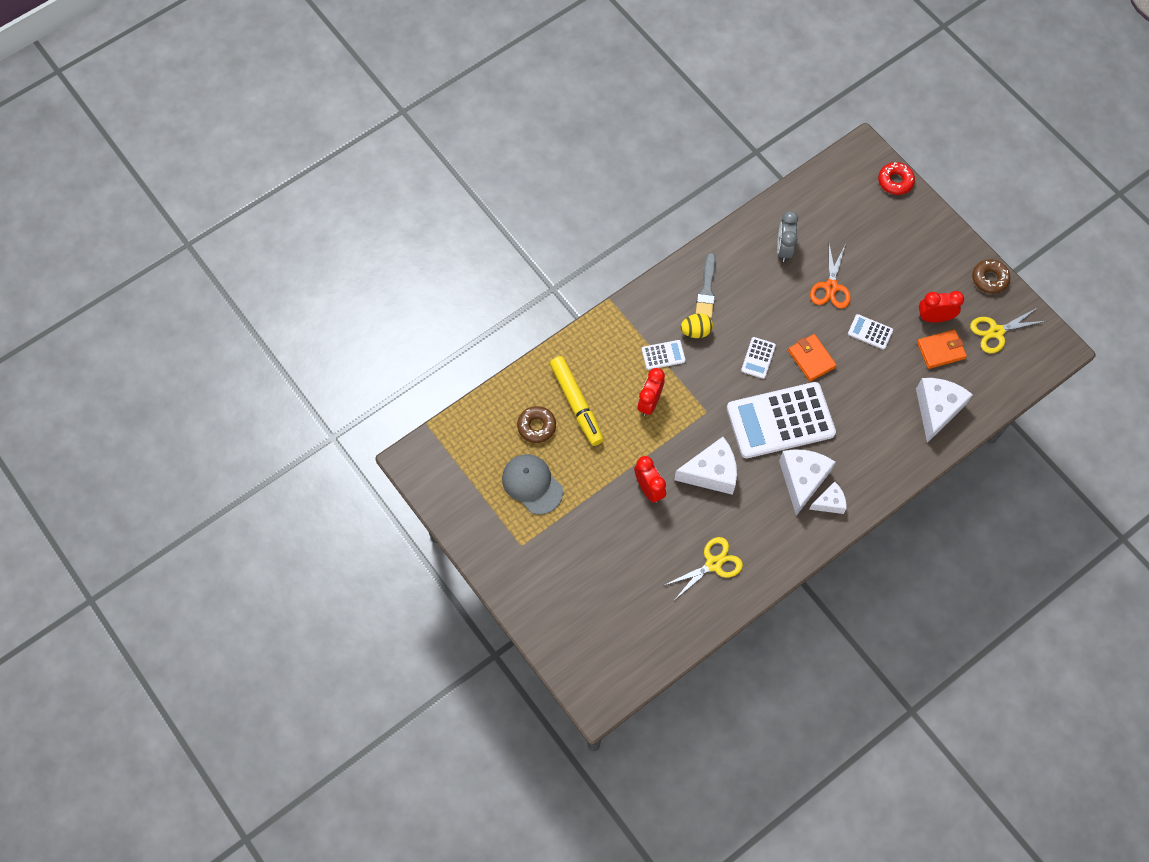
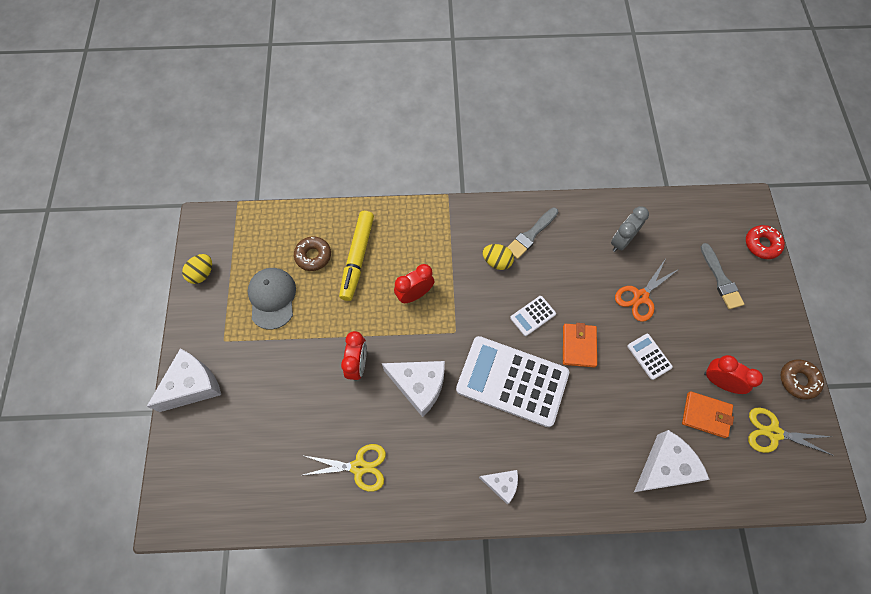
camera: 35 degrees right, 0 degrees up
(452, 505) = (202, 274): none -> yellow egg
(663, 355) = (455, 264): white calculator -> none
(802, 480) = (492, 446): white cheese -> white cheese (193, 385)
(882, 232) = (721, 279): none -> grey brush

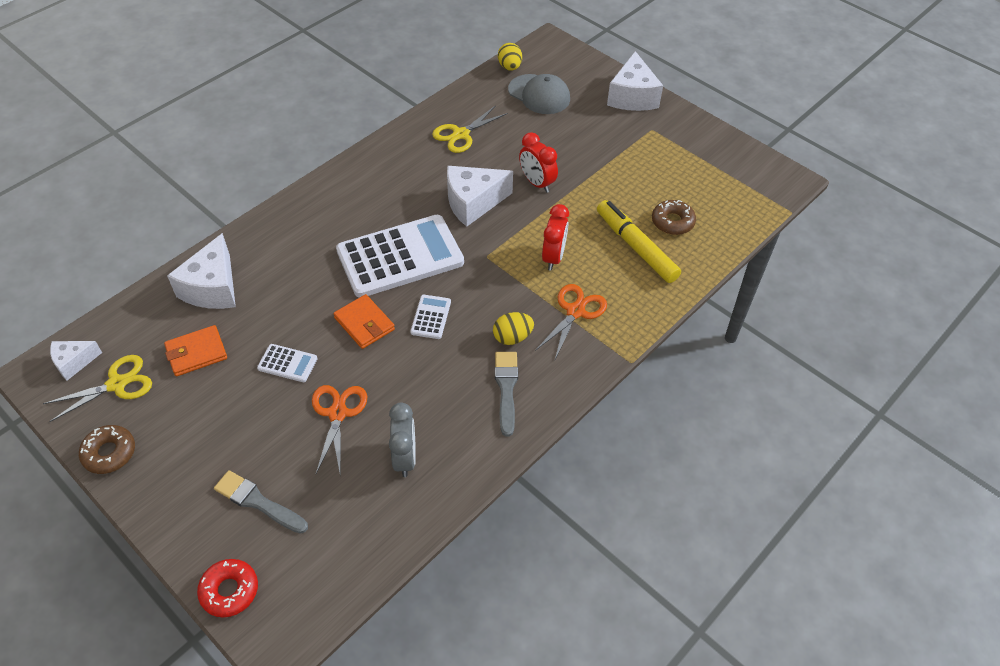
camera: 135 degrees right, 15 degrees down
(202, 274) = (732, 151): yellow egg -> yellow egg (510, 67)
(272, 298) = (659, 174): grey cap -> grey cap (539, 94)
(443, 247) = (575, 311): none -> orange scissors
(501, 484) = (344, 191): white cheese -> white cheese (74, 362)
(719, 381) = (199, 391): red clock -> none

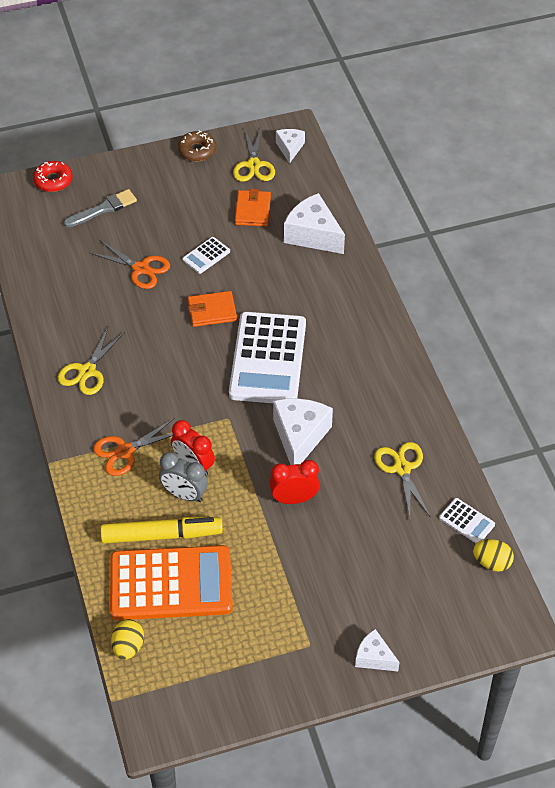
camera: 120 degrees right, 0 degrees up
(405, 458) = (76, 291): grey clock -> grey clock (184, 494)
(431, 317) = (189, 354): white calculator -> white calculator (466, 521)
(506, 389) = (87, 371): grey brush -> yellow scissors
(512, 337) = (131, 397): yellow egg -> yellow egg (128, 646)
(539, 94) = (428, 567): grey cap -> none
(575, 311) = (125, 451): orange scissors -> orange scissors turned 90 degrees clockwise
(632, 97) = (374, 657): white cheese -> white cheese, size x0.57
(672, 222) = (171, 584): brown donut -> orange calculator

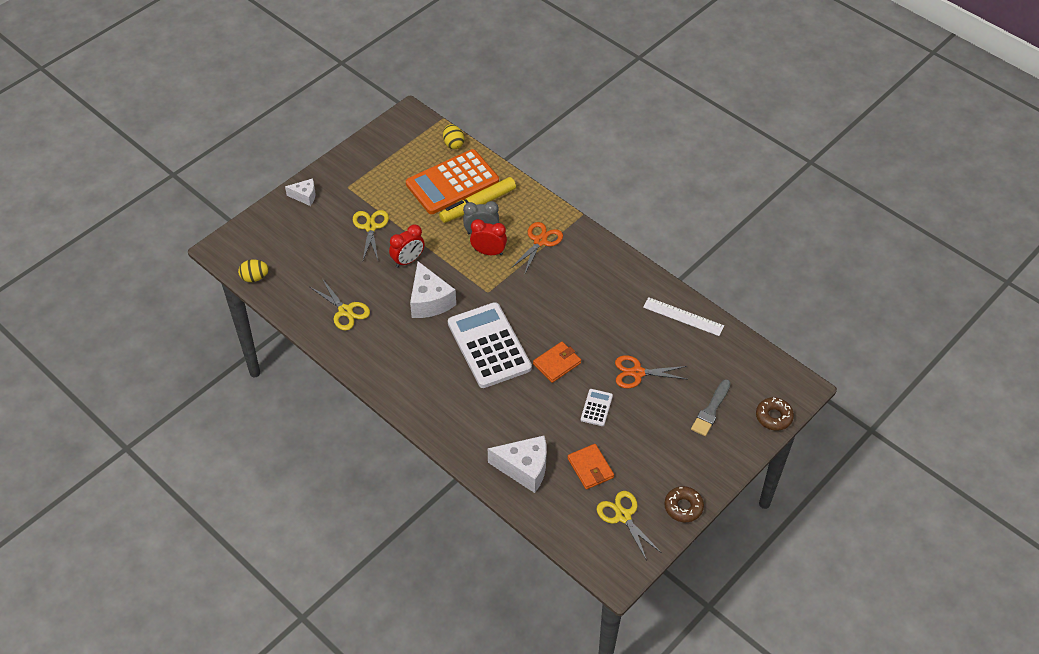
camera: 150 degrees right, 0 degrees up
(47, 300) = (683, 316): none -> white ruler
(53, 180) = (773, 417): red donut -> brown donut
(87, 371) = (609, 280): yellow scissors -> yellow scissors (370, 227)
(289, 148) = (605, 551): white cheese -> none
(466, 521) = (283, 296): white calculator -> none

